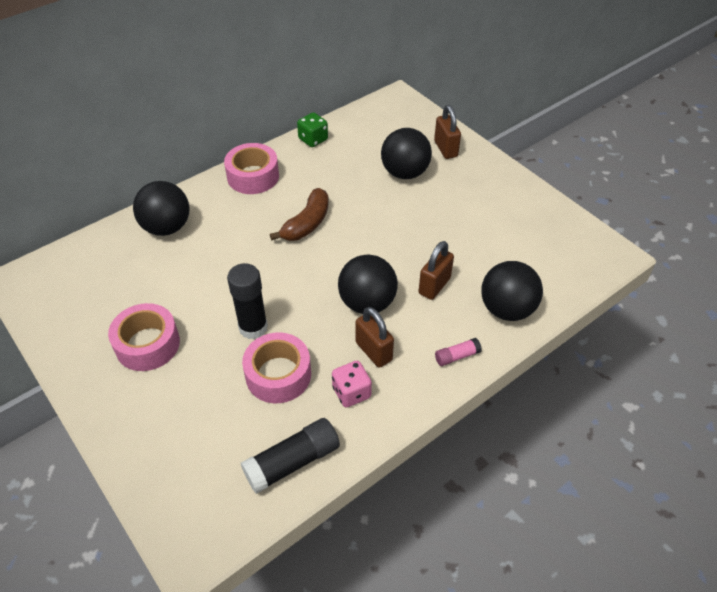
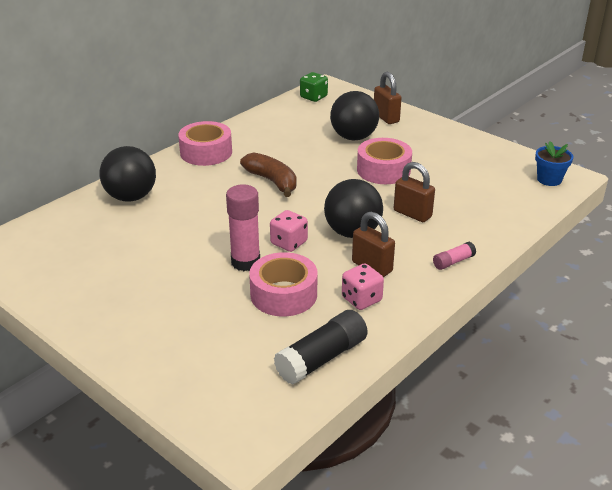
camera: 10 degrees left, 15 degrees down
(147, 344) = (140, 286): pink tape -> pink tape (383, 170)
(253, 327) = (245, 262): black glue stick -> pink glue stick
(301, 308) = (289, 243): none -> pink dice
(307, 223) = (272, 181): brown banana -> brown banana turned 60 degrees counterclockwise
(313, 139) = (256, 121): green dice -> green dice (313, 97)
(434, 286) = (412, 214): brown padlock -> brown padlock turned 75 degrees counterclockwise
(506, 309) = (487, 223): black ball -> none
(591, 257) = (549, 179): none -> blue flower pot

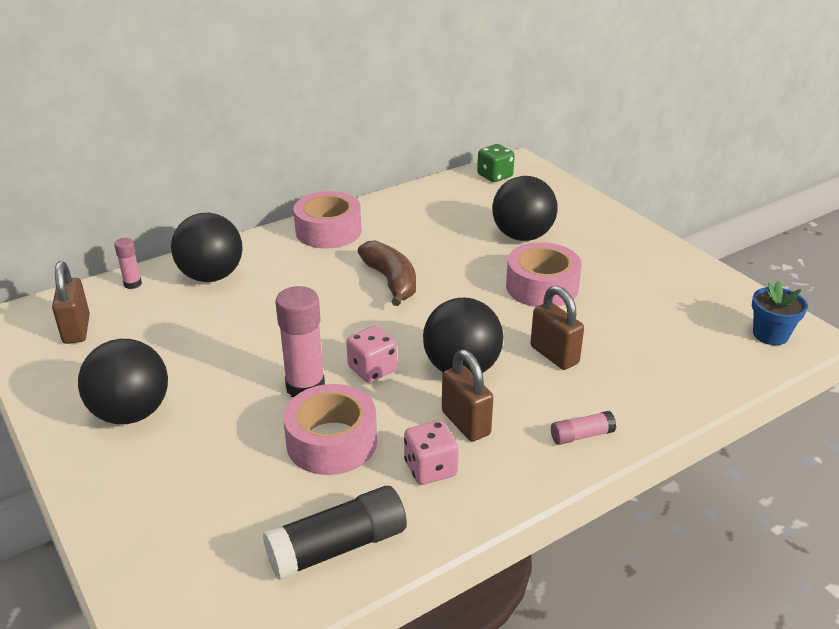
camera: 15 degrees right, 0 degrees up
(70, 211) = (132, 284): none -> pink glue stick
(122, 301) = (131, 413): none -> black ball
(386, 118) = (576, 215): brown padlock -> brown padlock (76, 329)

